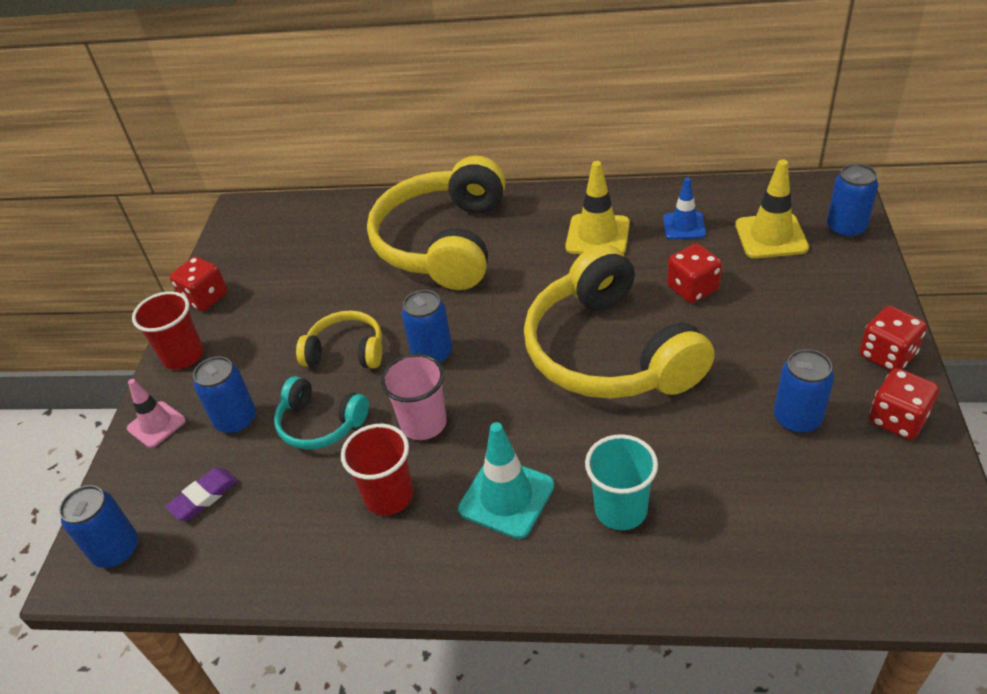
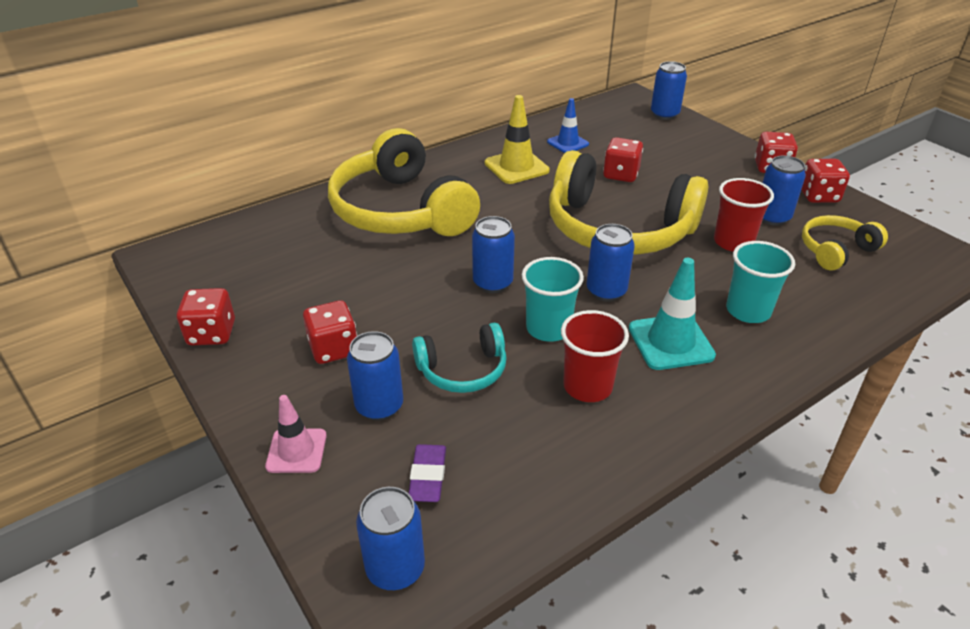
camera: 45 degrees left, 5 degrees down
(183, 356) = (250, 386): red cup -> red cup (733, 242)
(260, 353) = (333, 349): none -> red dice
(346, 351) = (416, 312): yellow headphones -> yellow headphones (835, 250)
(423, 423) = (548, 328): pink cup -> turquoise cup
(515, 413) = (606, 291): none -> blue can
(771, 236) = (628, 131): yellow traffic cone -> none

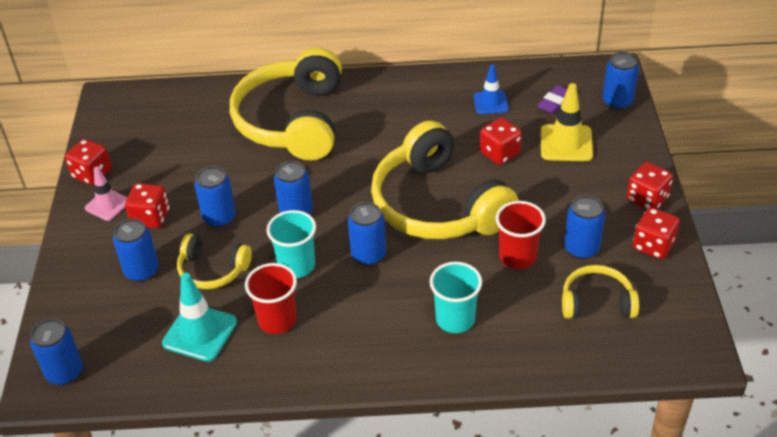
camera: 35 degrees right, 5 degrees up
(296, 451) = (74, 278): pink traffic cone -> pink traffic cone (107, 205)
(415, 318) = (219, 218): none -> blue can
(428, 476) = (127, 329): purple eraser -> purple eraser (554, 102)
(463, 369) = (212, 270): turquoise headphones -> yellow headphones
(516, 167) = (421, 112): yellow traffic cone -> yellow traffic cone (566, 143)
(670, 342) = (368, 316): turquoise traffic cone -> turquoise traffic cone (200, 332)

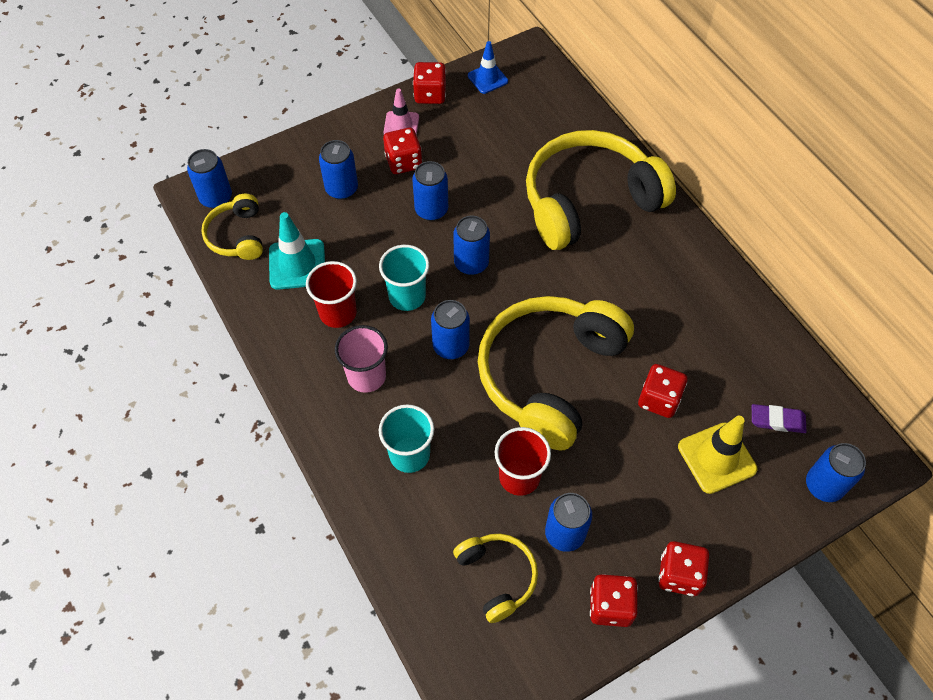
camera: 60 degrees right, 15 degrees up
(212, 270) = (369, 237): yellow headphones -> yellow headphones (237, 236)
(358, 322) = (366, 376): none -> pink cup
(490, 103) = (732, 358): blue traffic cone -> blue traffic cone (487, 78)

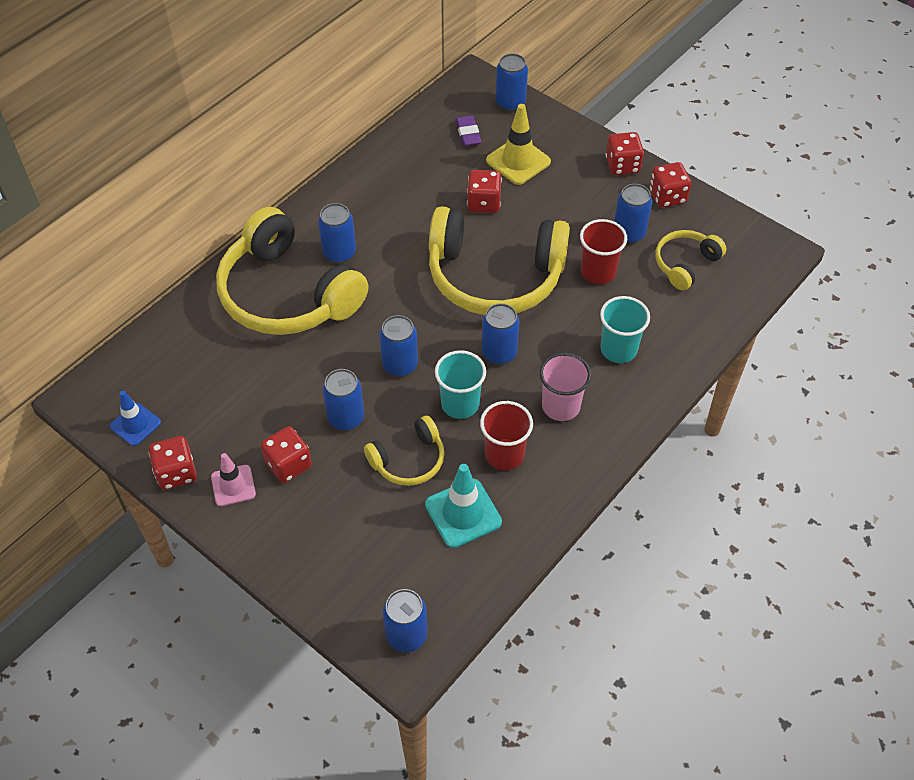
camera: 110 degrees left, 5 degrees down
(237, 236) = (450, 588): yellow headphones -> yellow headphones (408, 460)
(342, 189) = (347, 510): blue can -> blue can (339, 253)

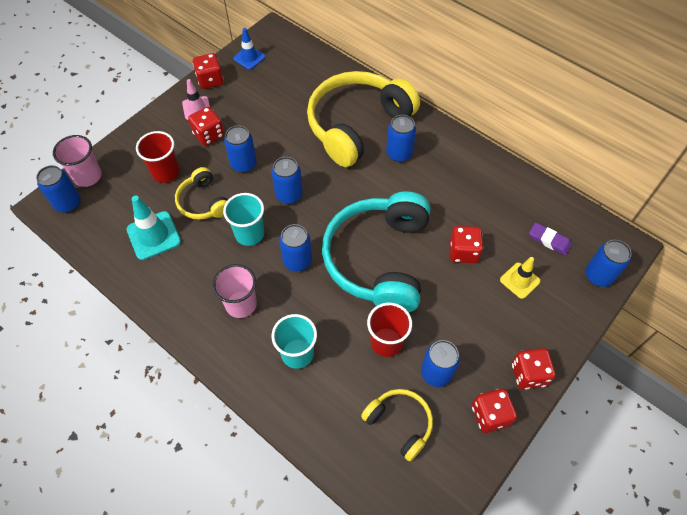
camera: 90 degrees right, 5 degrees up
(356, 617) = (88, 176): none -> pink cup
(468, 133) = (549, 240): purple eraser -> purple eraser turned 45 degrees clockwise
(495, 276) = (379, 259): yellow headphones -> turquoise headphones
(504, 454) = (200, 263): red cup -> red cup (165, 172)
(518, 161) = (519, 280): yellow traffic cone -> yellow traffic cone, size x0.66

